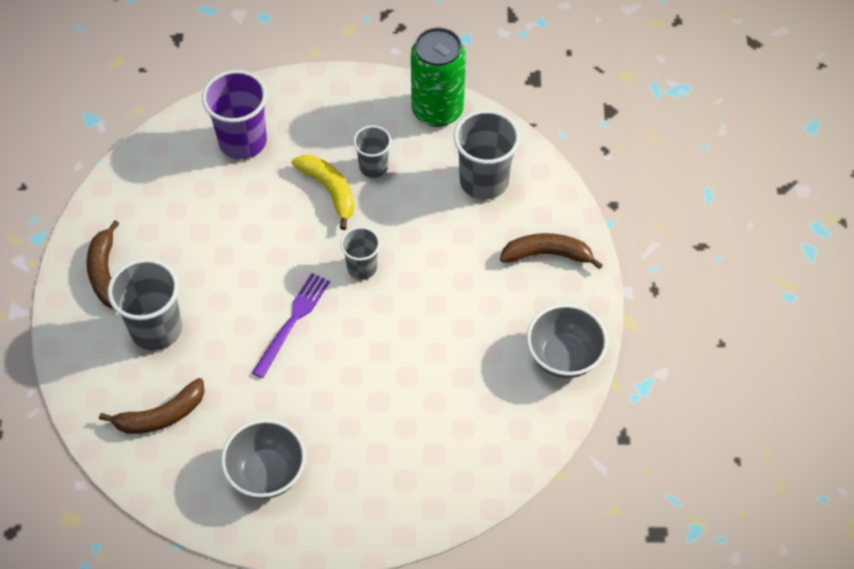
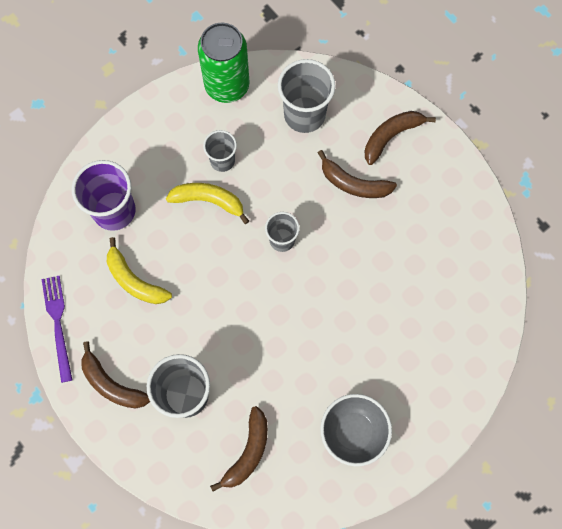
camera: 40 degrees left, 15 degrees up
(205, 207) = (134, 280): none -> yellow banana
(292, 321) = (272, 315): purple fork -> purple fork (58, 324)
(473, 269) = (353, 183): none -> brown banana
(564, 356) = (463, 199): grey bowl -> none

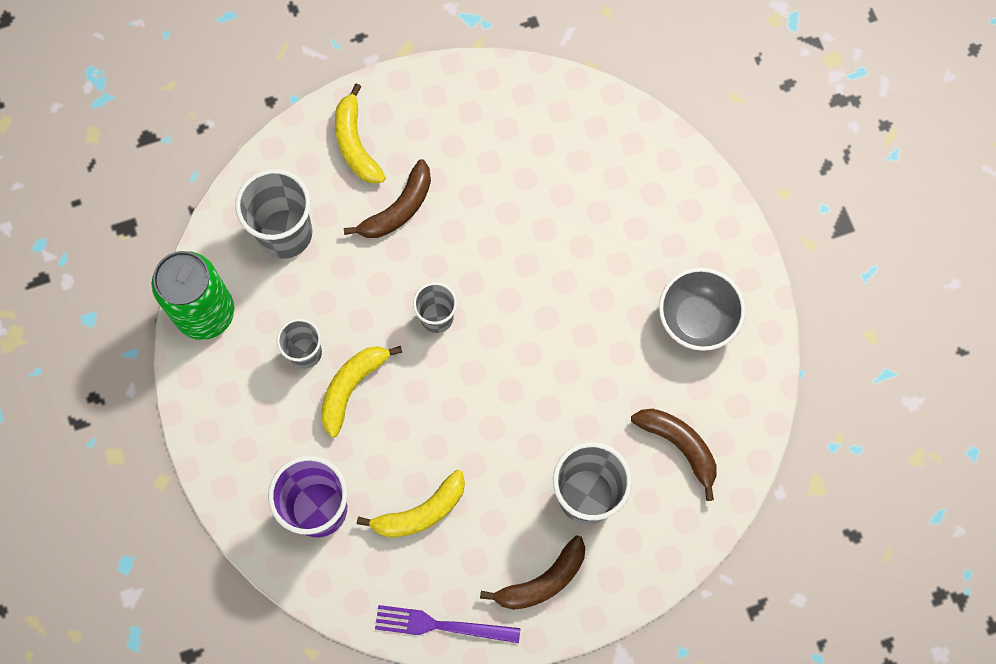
camera: 70 degrees left, 0 degrees up
(391, 136) = (355, 144): brown banana -> yellow banana

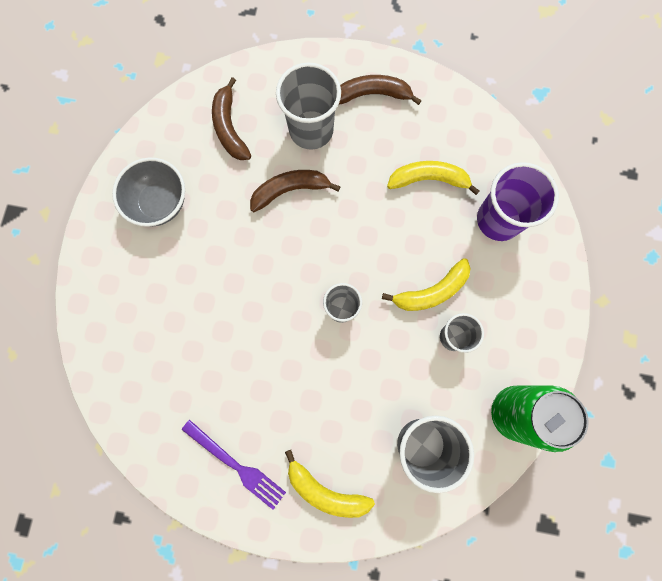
camera: 150 degrees left, 5 degrees up
(355, 144) = (325, 490): yellow banana -> yellow banana turned 105 degrees clockwise
(398, 209) = (322, 412): brown banana -> brown banana (290, 190)
(441, 625) = (453, 103): purple fork -> purple fork (236, 465)

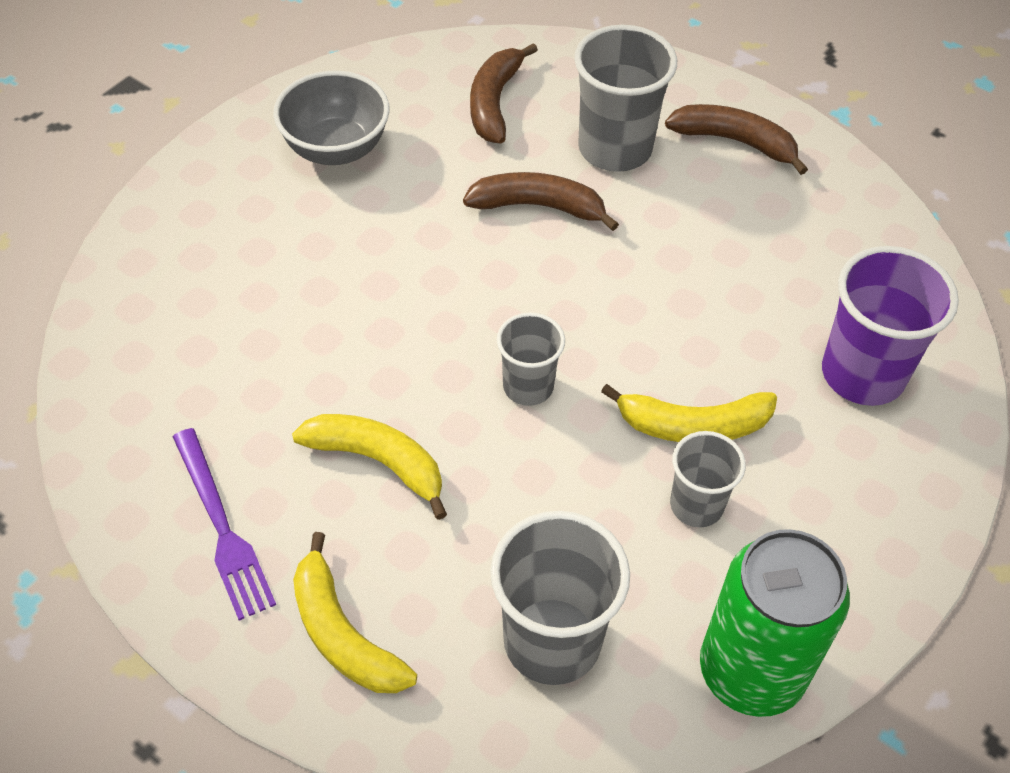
camera: 25 degrees right, 25 degrees down
(429, 179) = (769, 276): yellow banana -> yellow banana (378, 462)

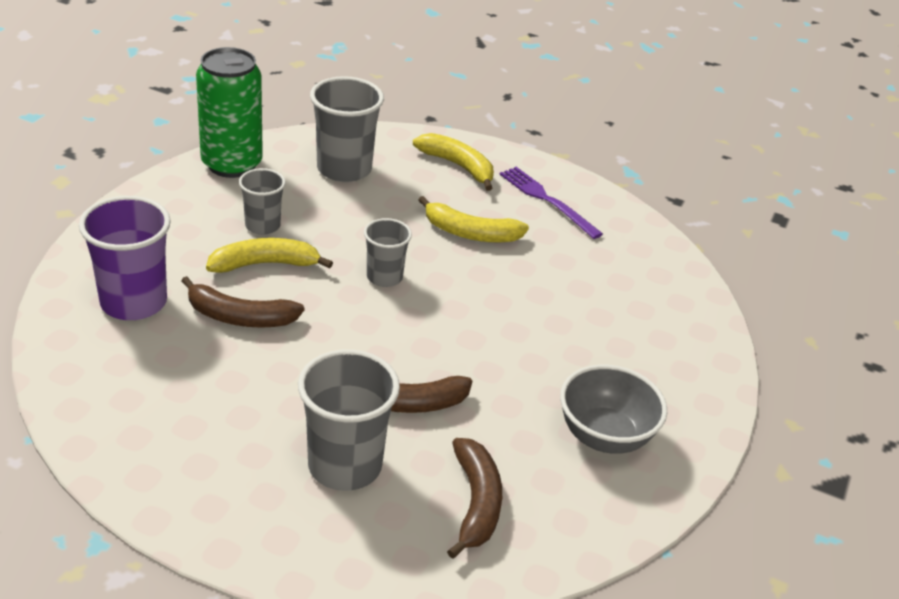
camera: 165 degrees right, 15 degrees down
(735, 142) = (222, 487): brown banana -> brown banana (239, 317)

